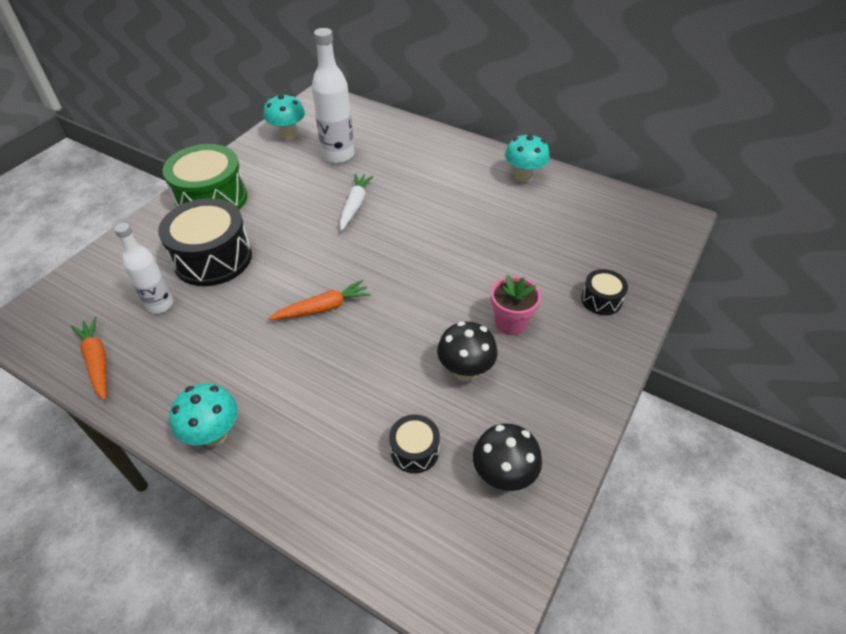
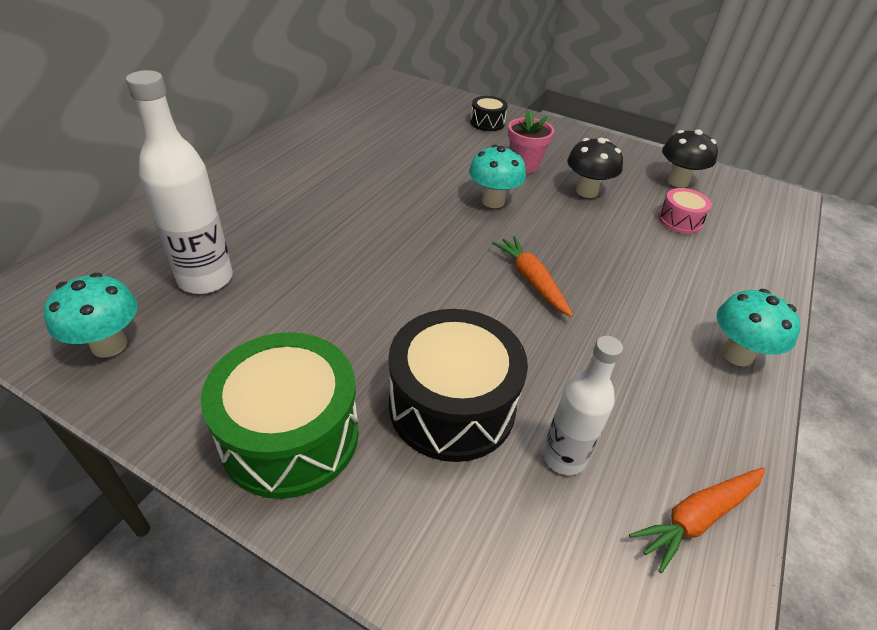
camera: 95 degrees left, 5 degrees down
(355, 205) = (338, 259): white carrot -> none
(414, 450) = (680, 221): black drum -> pink drum
(523, 177) = (305, 139): turquoise mushroom -> turquoise mushroom (493, 201)

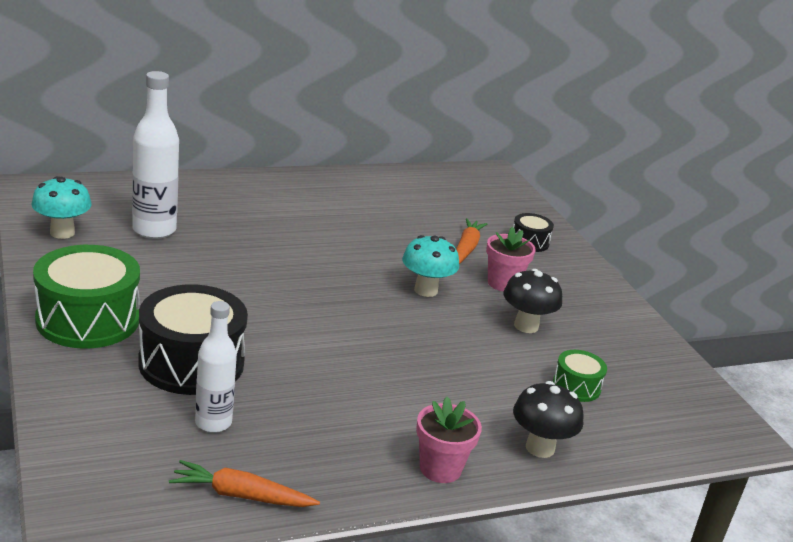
camera: 40 degrees right, 15 degrees down
(531, 281) = (362, 345): orange carrot -> orange carrot (466, 248)
(678, 181) = (640, 366): black mushroom -> black mushroom (540, 448)
(680, 221) = (576, 386): pink drum -> green drum
(737, 354) = (440, 468): turquoise mushroom -> pink flower pot

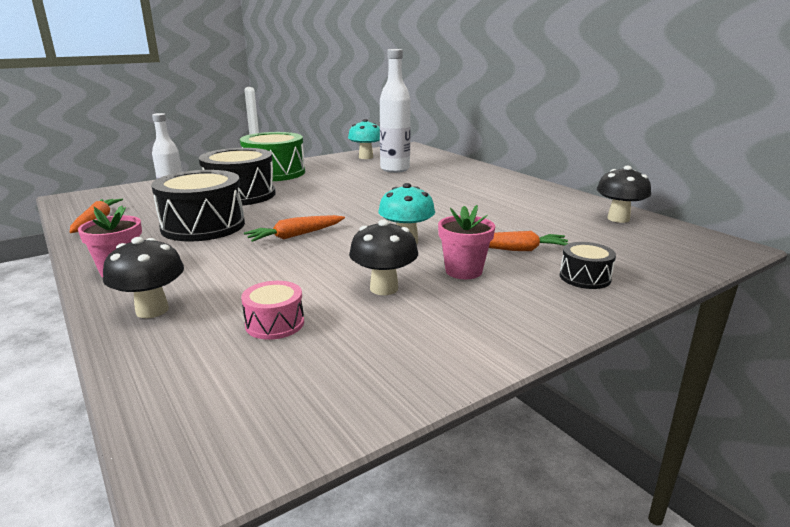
camera: 80 degrees right, 5 degrees down
(314, 404) = (203, 226): none -> black drum
(380, 346) = (295, 235): none -> orange carrot
(416, 182) = (618, 219): none -> black mushroom
(576, 386) = (275, 323): green drum -> pink drum

